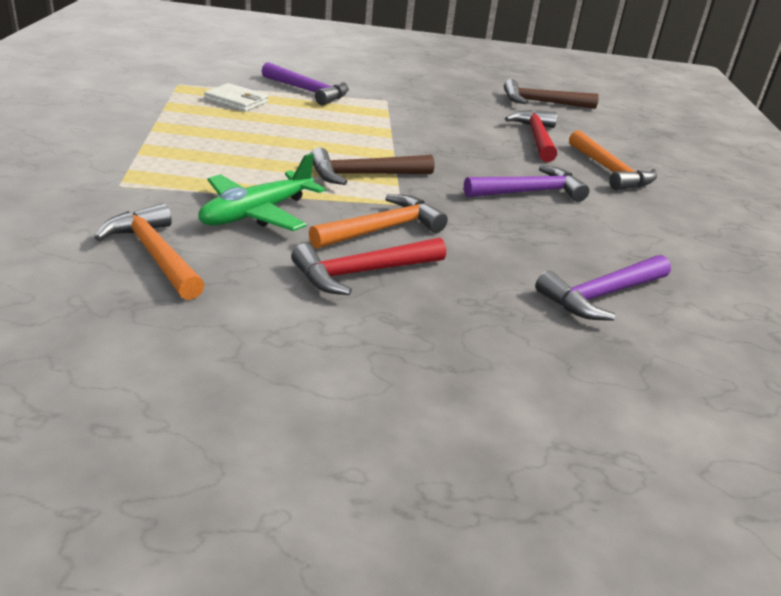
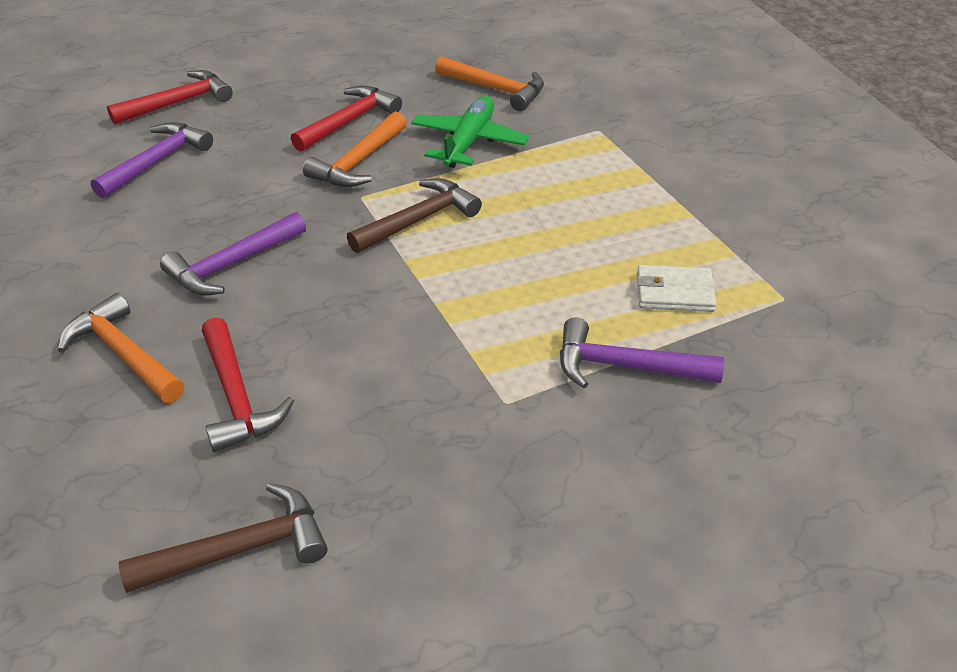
camera: 160 degrees right, 10 degrees up
(579, 373) = (178, 103): none -> red hammer

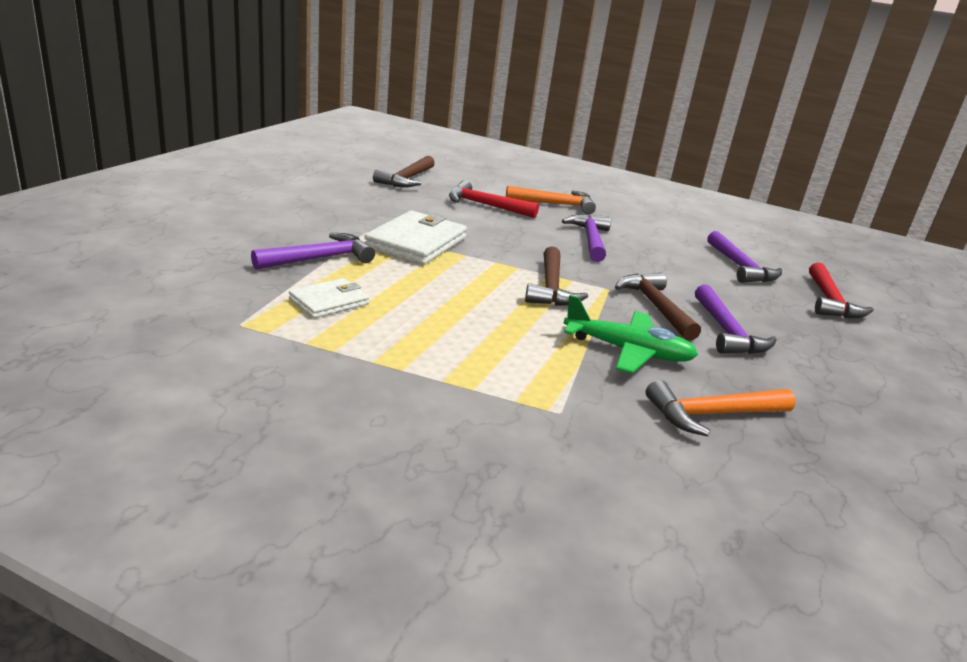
camera: 130 degrees right, 15 degrees down
(349, 121) = (726, 332): red hammer -> purple hammer
(359, 162) = (655, 307): orange hammer -> brown hammer
(467, 349) = (416, 243): none -> white wallet
(468, 142) = (628, 351): green plane -> green plane turned 45 degrees counterclockwise

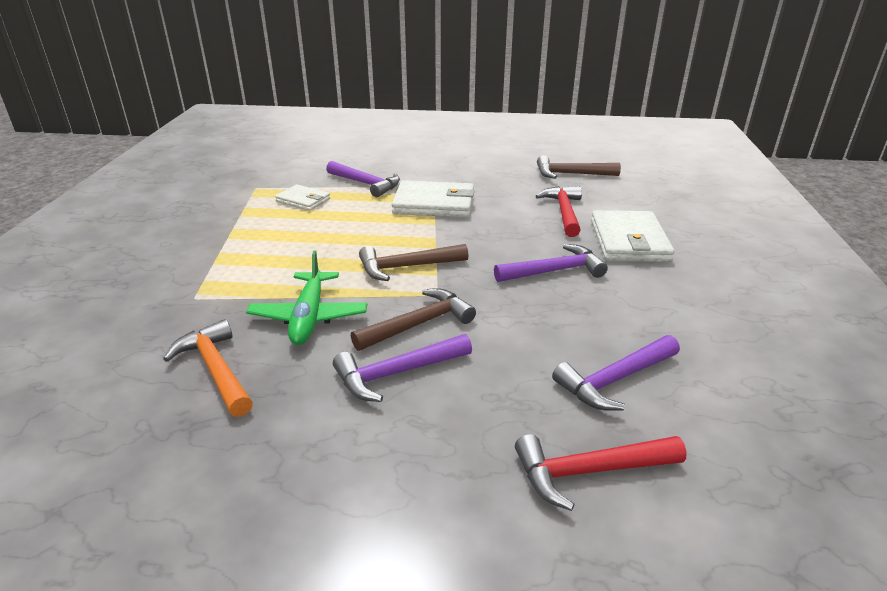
camera: 75 degrees right, 5 degrees up
(555, 204) = (629, 241): orange hammer -> white wallet

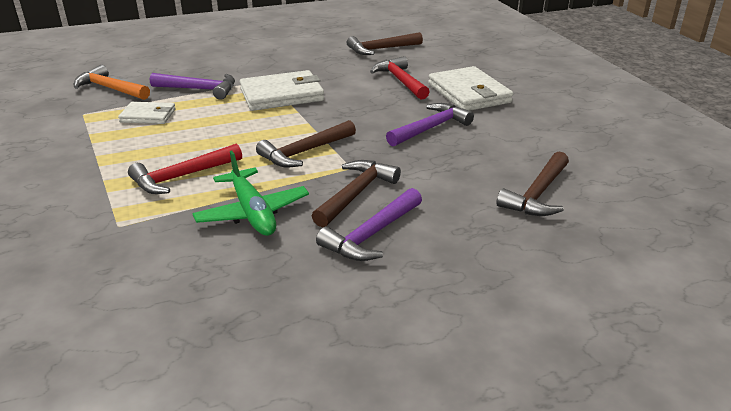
camera: 25 degrees left, 0 degrees up
(216, 370) = (204, 277): orange hammer -> orange hammer (110, 89)
(590, 471) = (568, 258): red hammer -> red hammer (182, 177)
(615, 380) = (537, 194): purple hammer -> brown hammer

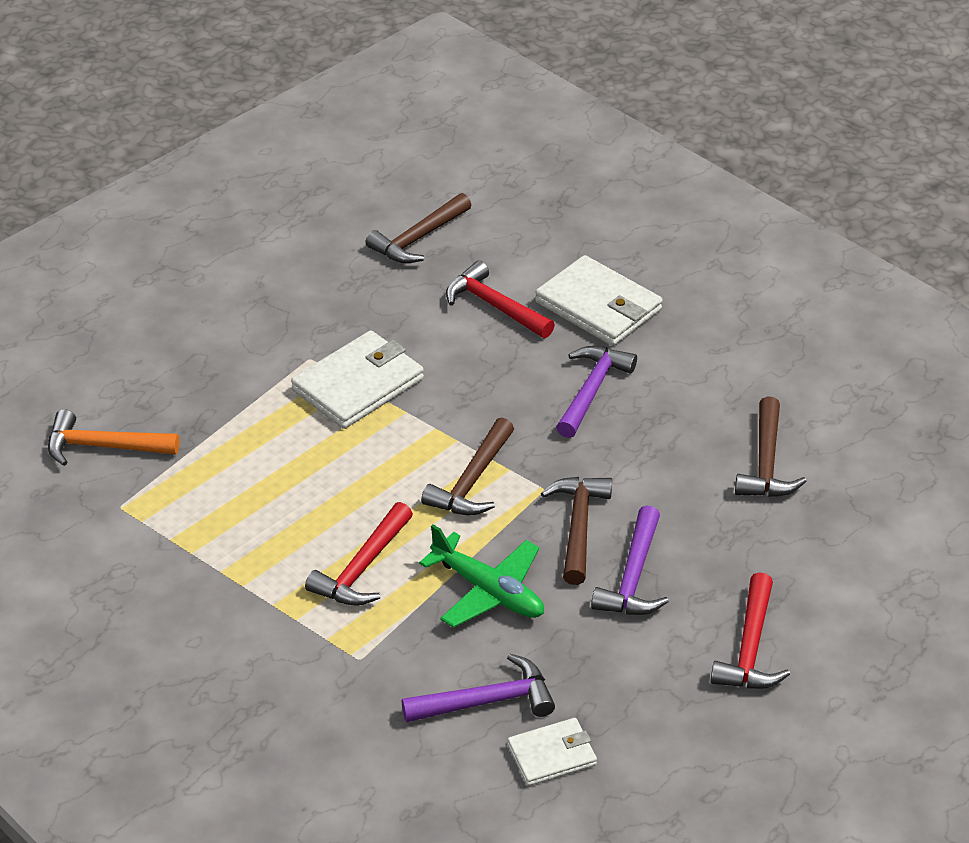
camera: 25 degrees left, 10 degrees up
(148, 116) = (215, 482): white wallet -> white wallet (552, 755)
(199, 89) = (234, 408): purple hammer -> purple hammer (486, 701)
(435, 315) = (750, 647): none -> red hammer

